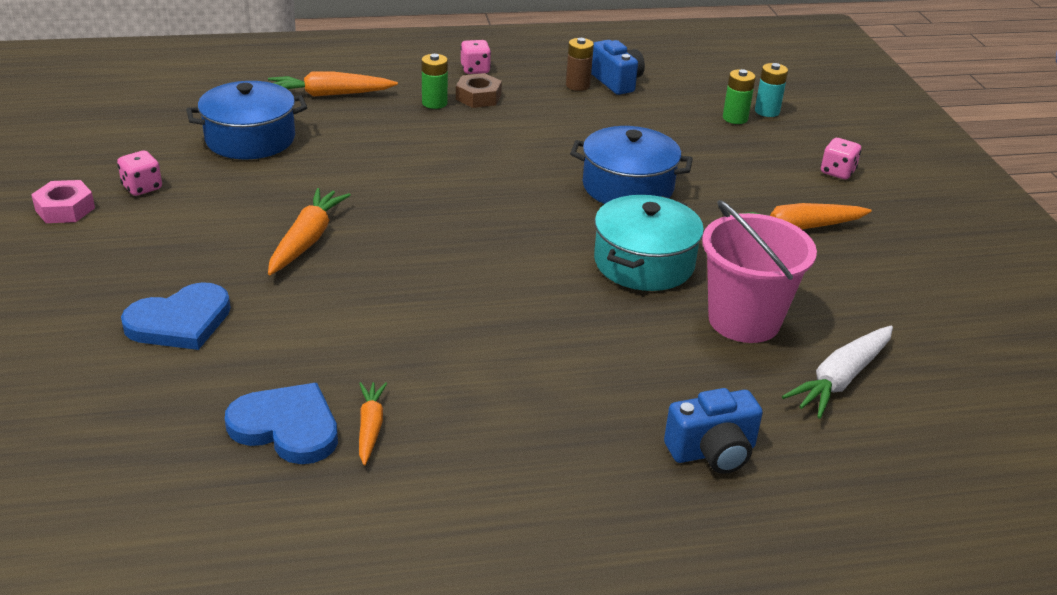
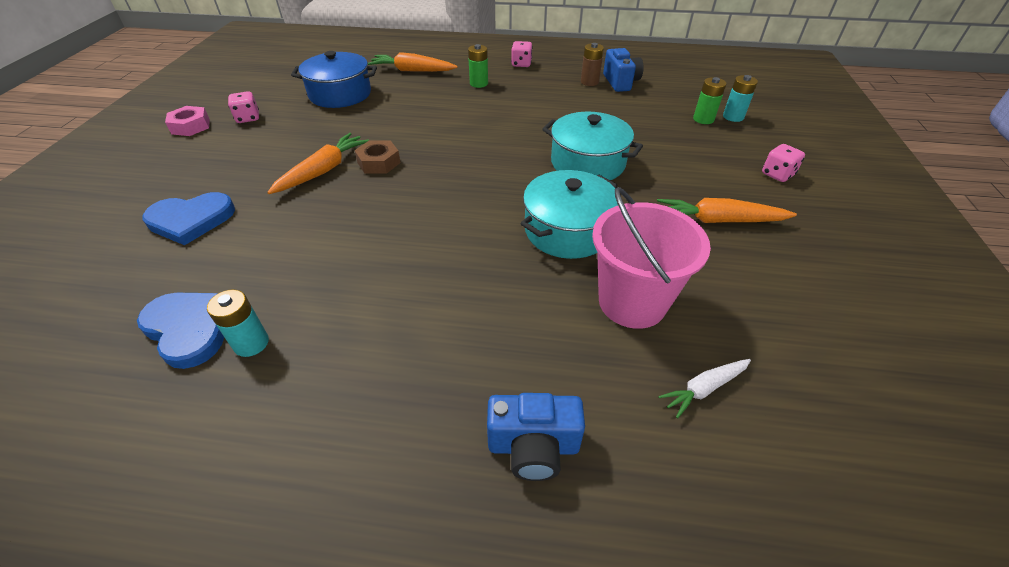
camera: 20 degrees right, 10 degrees up
(370, 427) = (251, 343): orange carrot -> turquoise battery
(478, 97) = (512, 83): brown nut -> brown nut (379, 162)
(628, 187) = (587, 163): blue pot -> turquoise pot
(840, 379) = (704, 389): white carrot -> white carrot, size x0.62

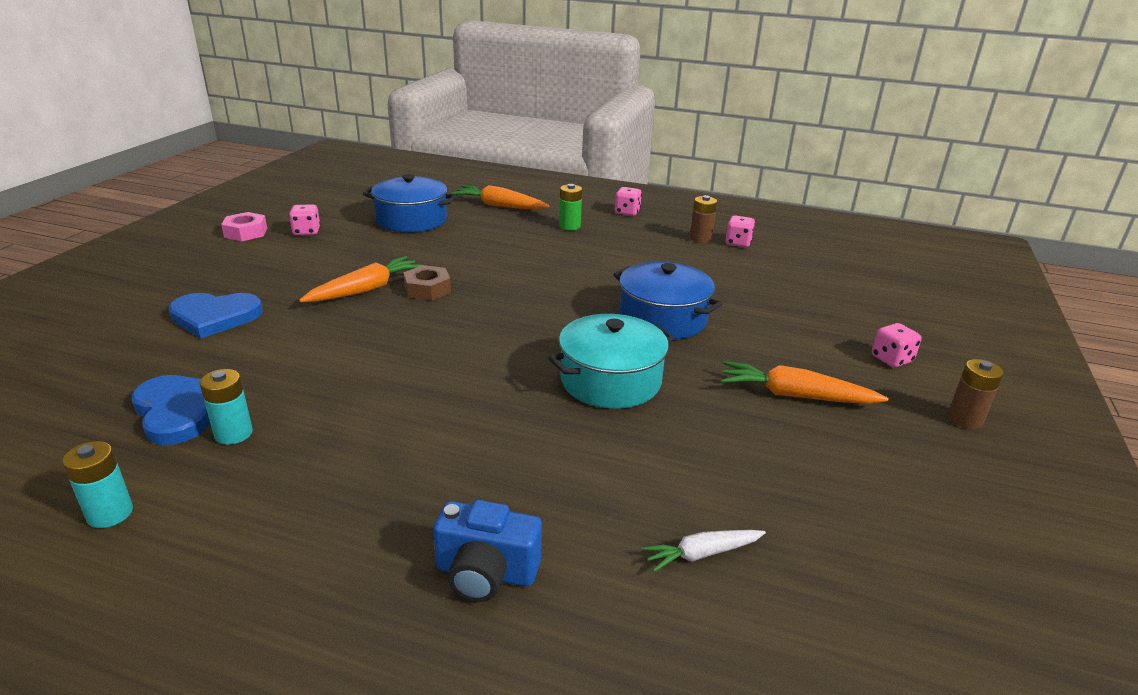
camera: 10 degrees right, 15 degrees down
(587, 163) = (662, 318): turquoise pot -> blue pot
(620, 82) = (738, 243): blue camera -> pink dice
(632, 302) = (654, 459): pink bucket -> none
(703, 119) = (824, 292): green battery -> none
(733, 117) = (863, 293): turquoise battery -> turquoise battery (110, 513)
(851, 221) = (965, 419): none -> brown battery

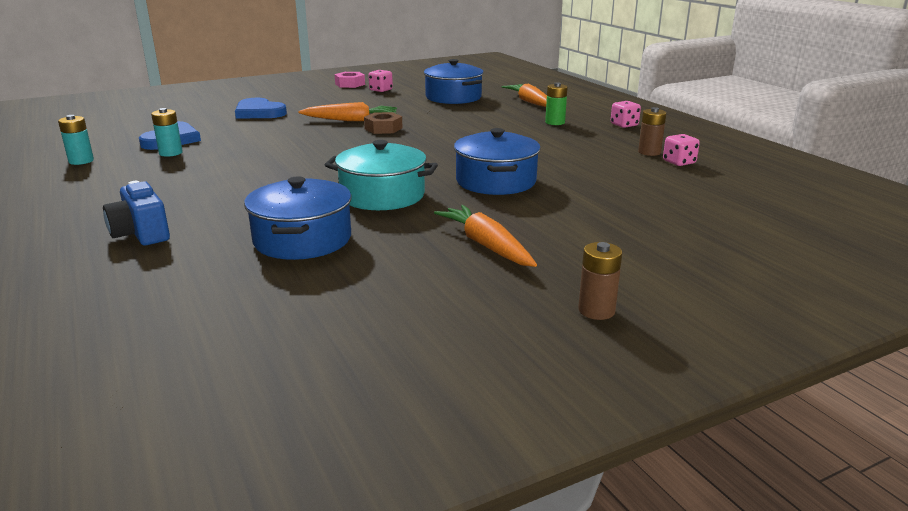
camera: 45 degrees right, 5 degrees down
(658, 474) = (302, 239): none -> blue pot
(701, 554) = (239, 275): white carrot -> none
(891, 359) = (629, 259): pink dice -> none

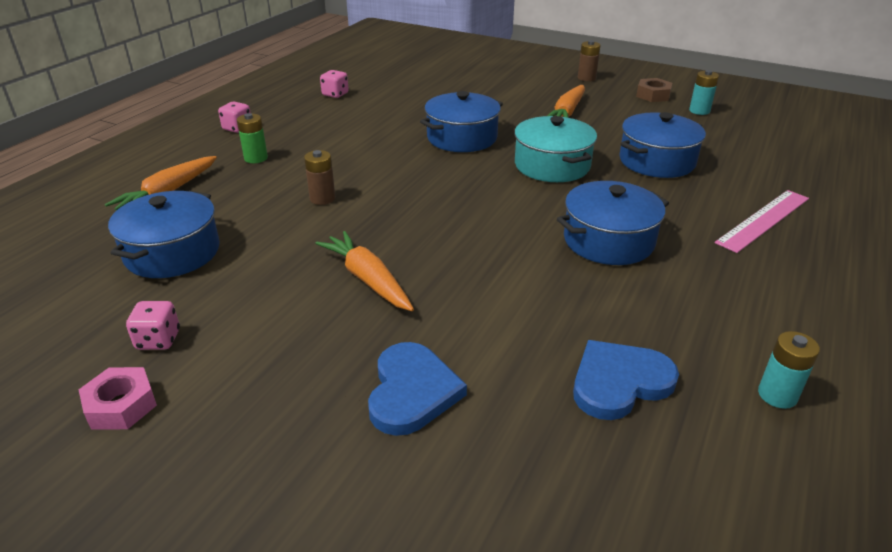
camera: 125 degrees left, 10 degrees up
(141, 234) = (763, 220): blue camera -> pink ruler
(171, 153) = (649, 339): turquoise battery -> turquoise battery (699, 111)
(254, 175) = (608, 240): none -> blue pot
(383, 128) = (379, 240): brown nut -> brown nut (653, 95)
(649, 152) = (319, 106): brown battery -> brown battery (322, 198)

